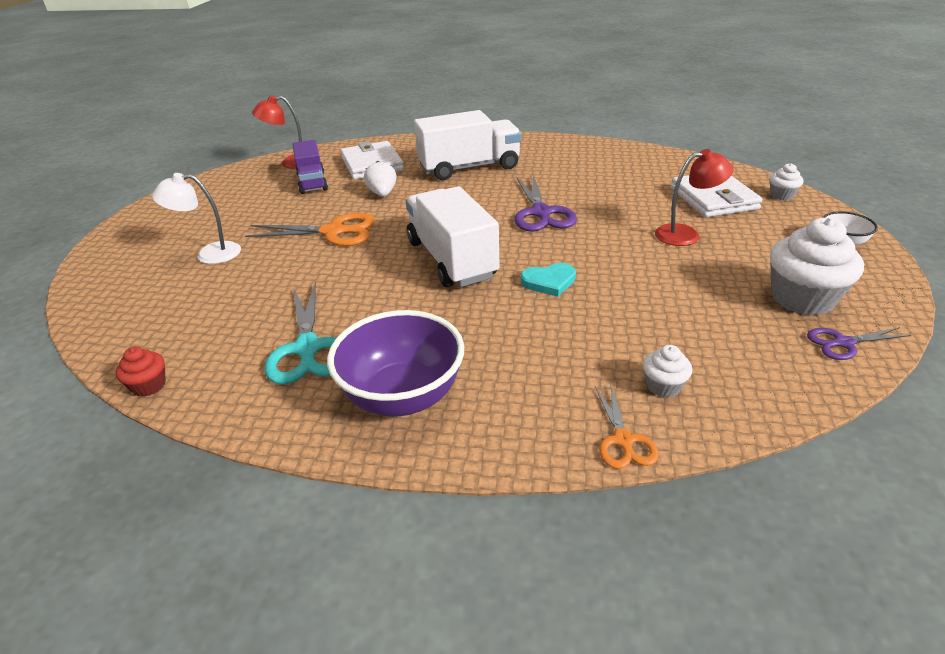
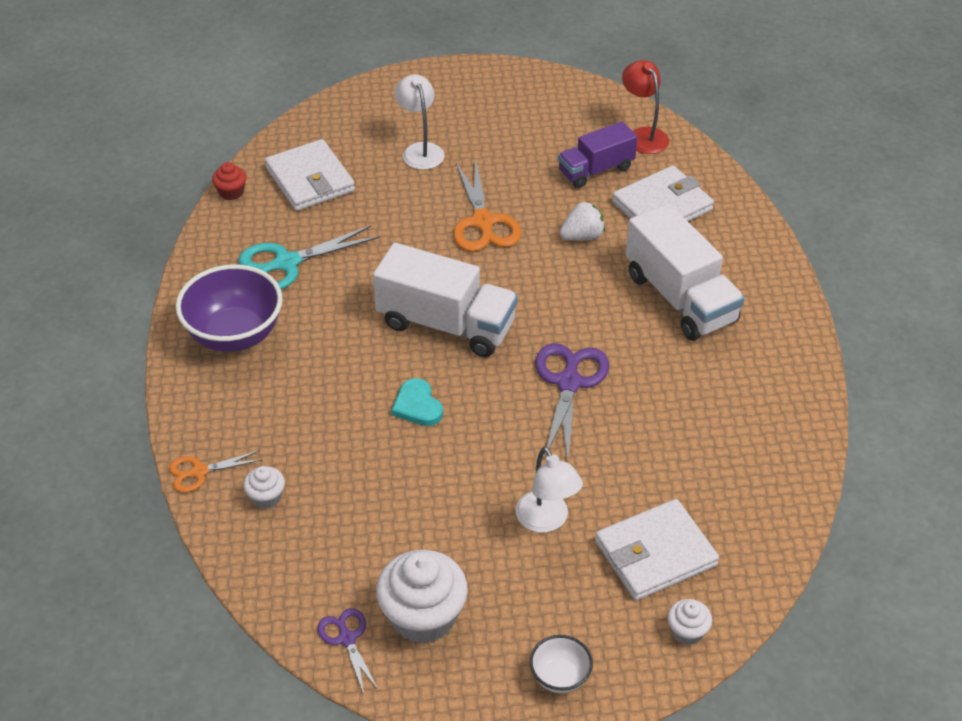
camera: 75 degrees right, 10 degrees up
(186, 323) = (310, 179): none -> white wallet
(451, 259) = (446, 324): white truck -> white truck turned 60 degrees clockwise
(541, 213) = (569, 383): purple scissors -> purple scissors turned 120 degrees clockwise
(686, 234) = (546, 521): red lamp -> white lamp

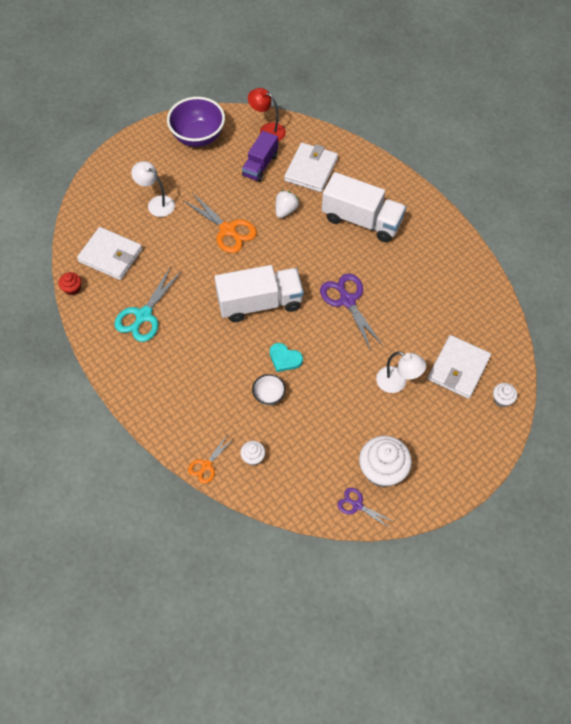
camera: 35 degrees left, 15 degrees up
(235, 335) = (154, 375): purple bowl -> purple bowl (198, 137)
(560, 677) = (466, 459): white bowl -> white bowl (269, 395)

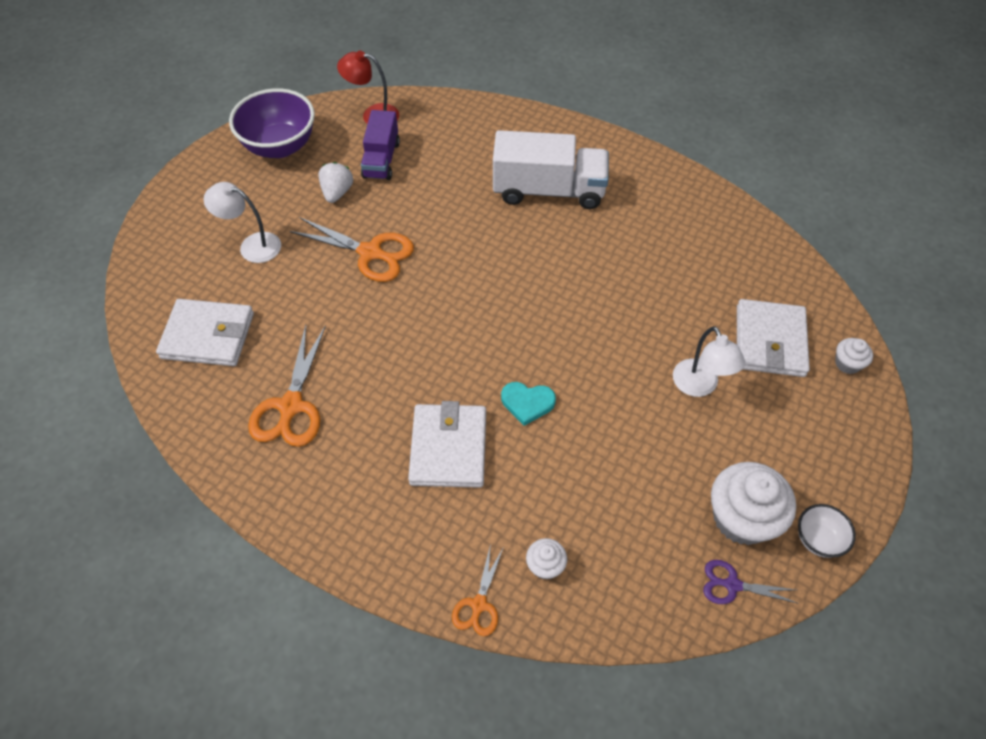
camera: 20 degrees left, 5 degrees down
(72, 288) = (163, 401): red cupcake -> none
(144, 315) = (291, 406): turquoise scissors -> orange scissors
(260, 303) = (457, 336): white truck -> none
(269, 395) = (528, 463): white bowl -> white bowl (818, 539)
(285, 210) = (441, 206): white strawberry -> white strawberry (337, 192)
(311, 169) = (452, 147): white wallet -> white wallet (448, 448)
(347, 300) = (578, 297): purple scissors -> none
(397, 383) = (699, 386): white lamp -> white lamp turned 60 degrees clockwise

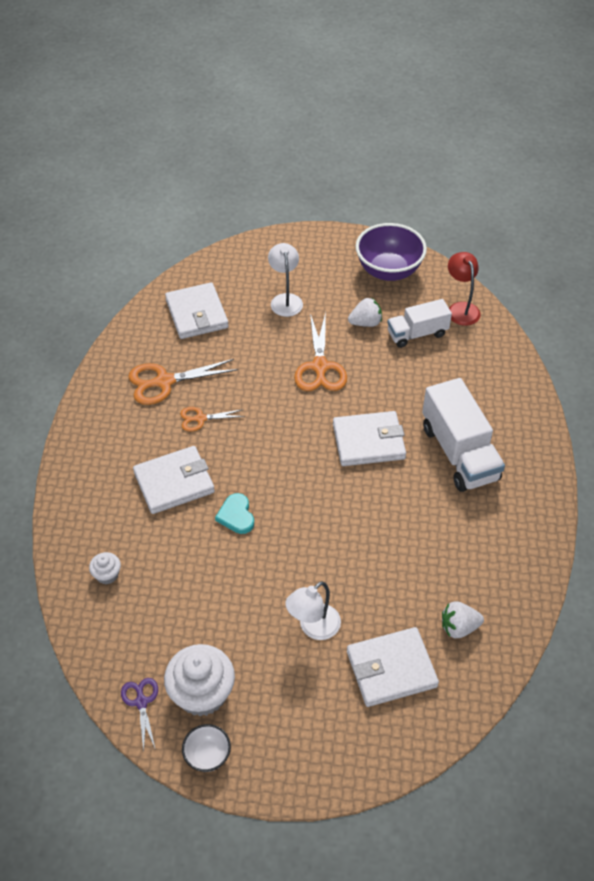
camera: 65 degrees right, 5 degrees down
(381, 159) = (417, 334): purple truck -> white truck
(479, 604) = (63, 546): orange scissors -> orange scissors (200, 418)
(494, 252) = (368, 441): none -> white wallet
(743, 272) = (459, 627): none -> white strawberry
(847, 363) = (401, 740): white cupcake -> none

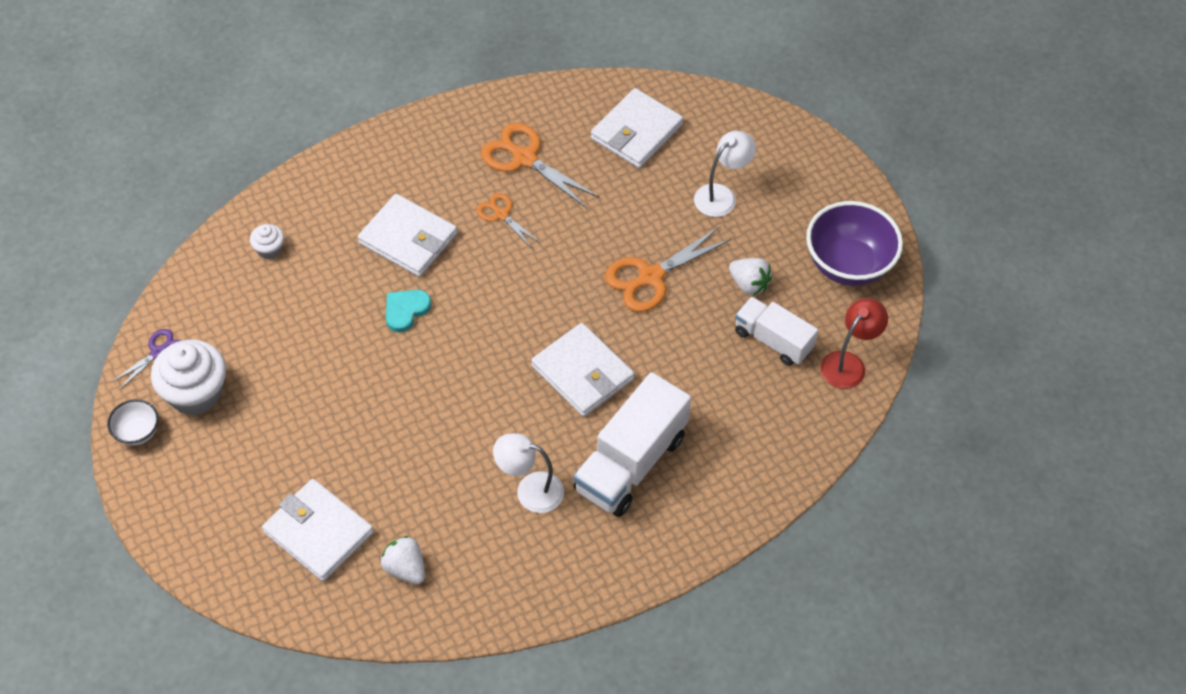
camera: 55 degrees right, 5 degrees up
(313, 628) = (321, 443): white lamp -> white lamp (530, 490)

